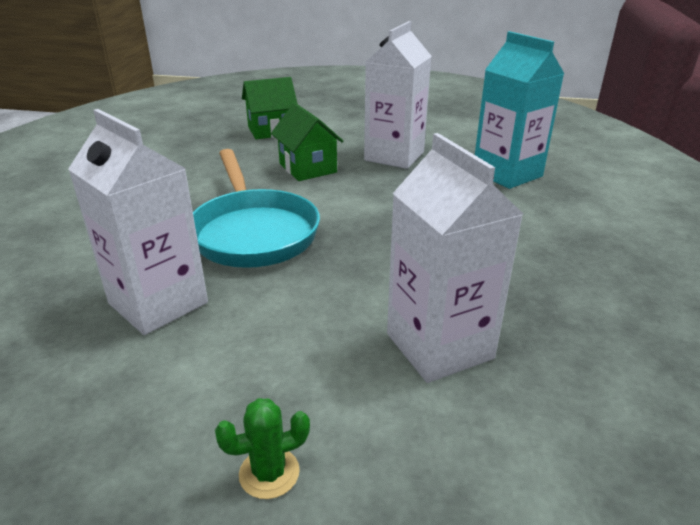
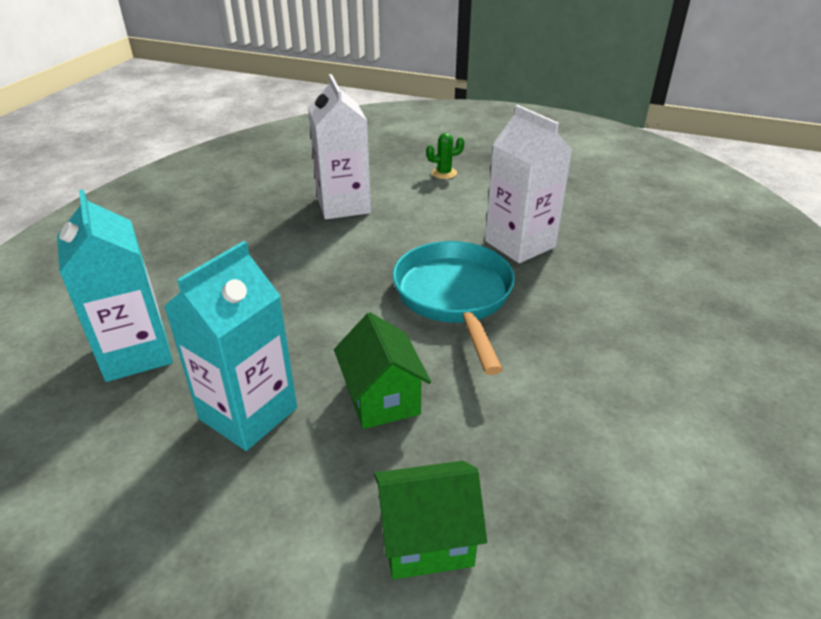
camera: 170 degrees left, 5 degrees up
(394, 156) = (248, 413): white carton -> turquoise carton

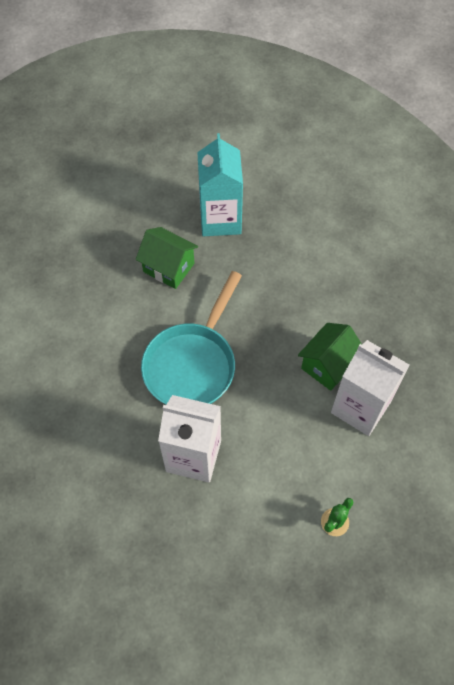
camera: 140 degrees right, 25 degrees up
(136, 353) = (313, 209): turquoise carton -> none
(427, 539) = (94, 222): green house -> green house (328, 365)
(455, 297) = (192, 364): turquoise pan -> turquoise pan turned 75 degrees clockwise

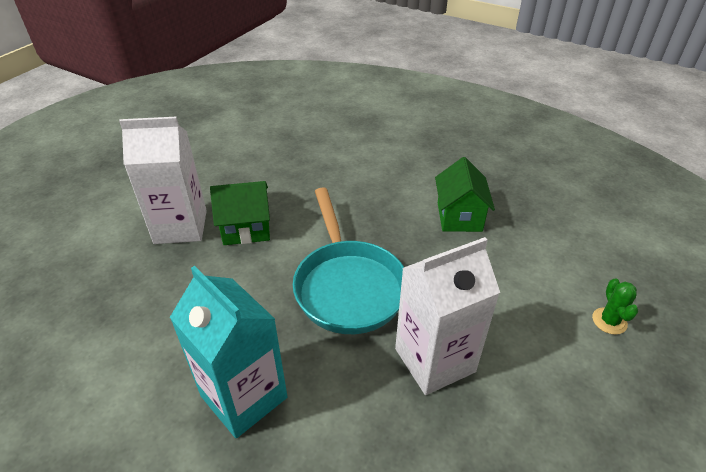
camera: 40 degrees left, 20 degrees down
(220, 219) = (260, 174): turquoise carton -> turquoise carton (244, 397)
(360, 407) = (517, 228): white carton -> white carton (180, 227)

